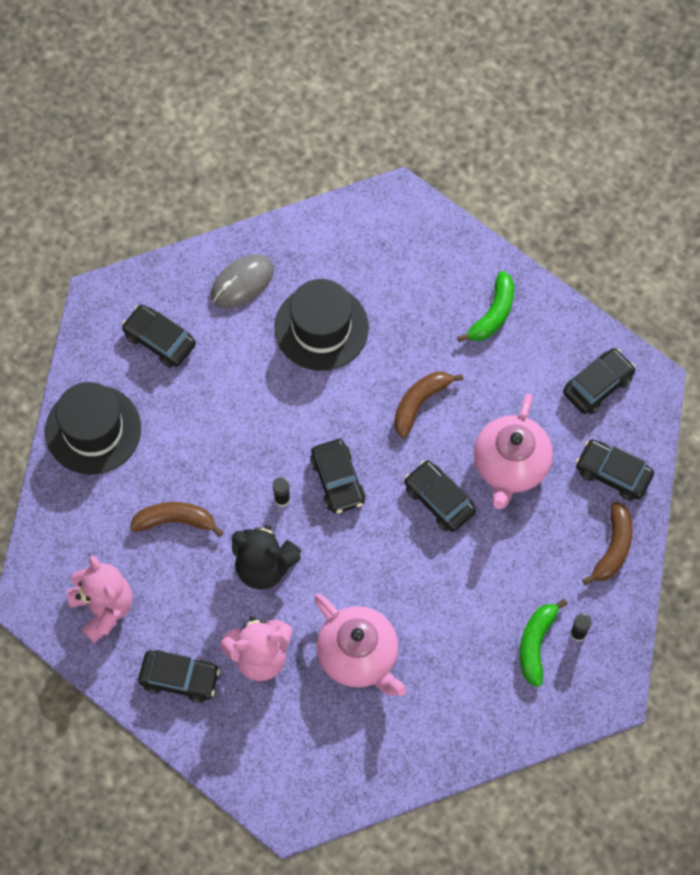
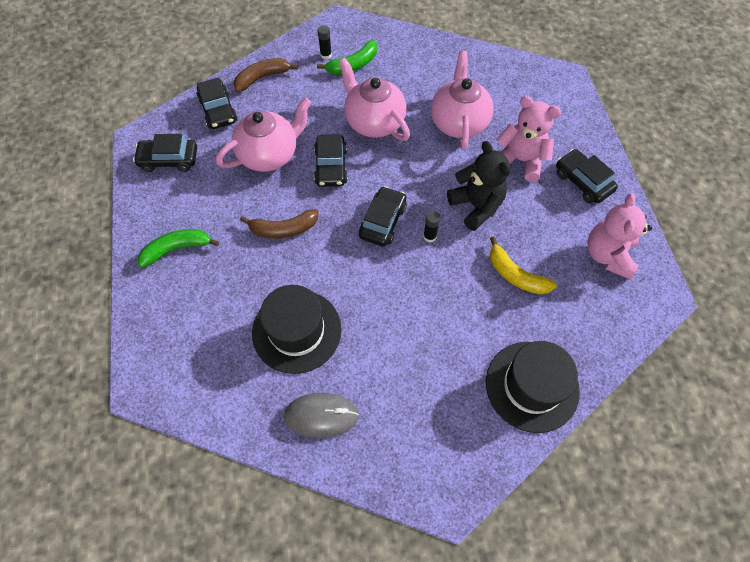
camera: 140 degrees left, 5 degrees down
(159, 340) = (425, 419): black car -> none
(175, 521) = (515, 275): brown banana -> yellow banana
(445, 586) = (374, 122): none -> pink teapot

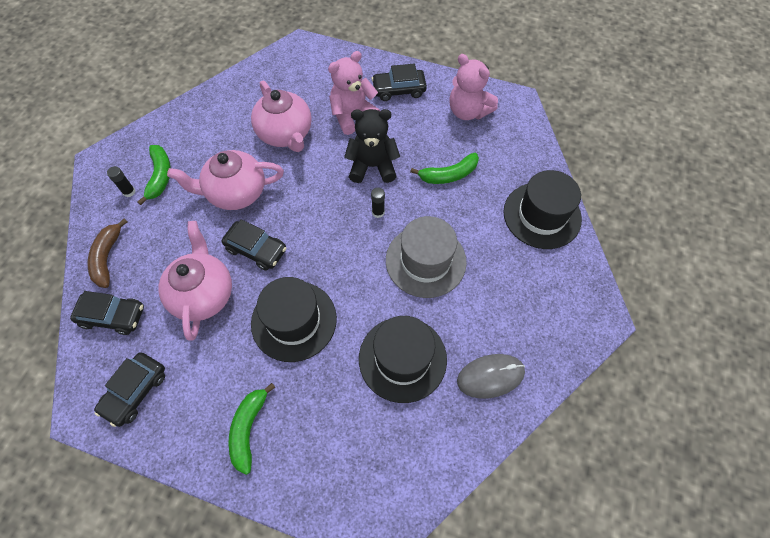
camera: 60 degrees left, 0 degrees up
(283, 229) = (294, 321): brown banana -> black hat
(321, 415) = (490, 376): grey mouse -> grey mouse turned 45 degrees clockwise
(382, 221) = (341, 238): black car -> none
(405, 301) = (425, 261): none -> grey hat
(459, 122) = (285, 134): pink teapot -> pink teapot turned 150 degrees counterclockwise
(515, 275) = (448, 175): yellow banana -> green banana

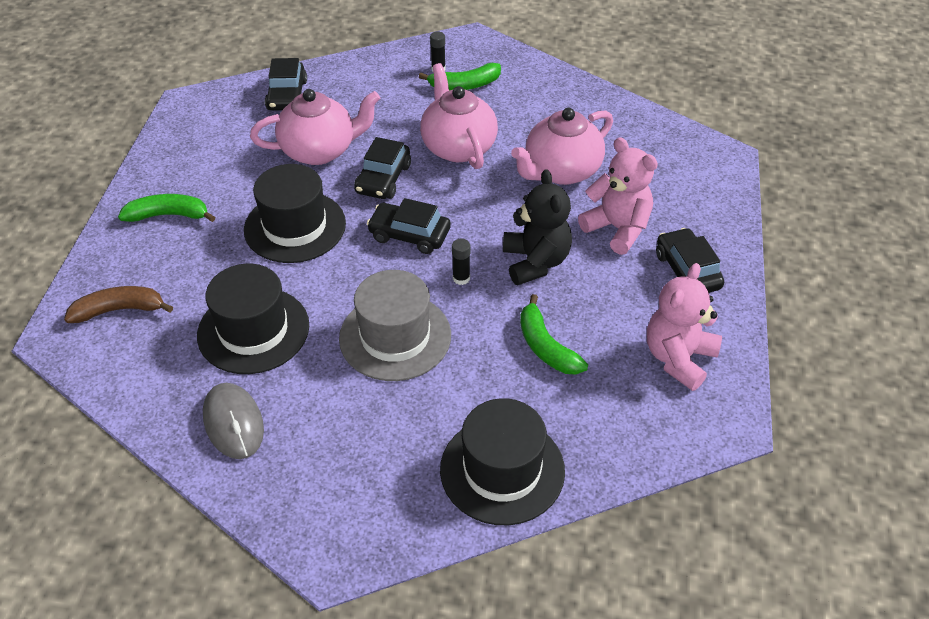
camera: 80 degrees right, 15 degrees down
(107, 257) = (353, 75): brown banana -> brown banana (119, 310)
(135, 391) = (208, 129): black car -> black car (409, 235)

